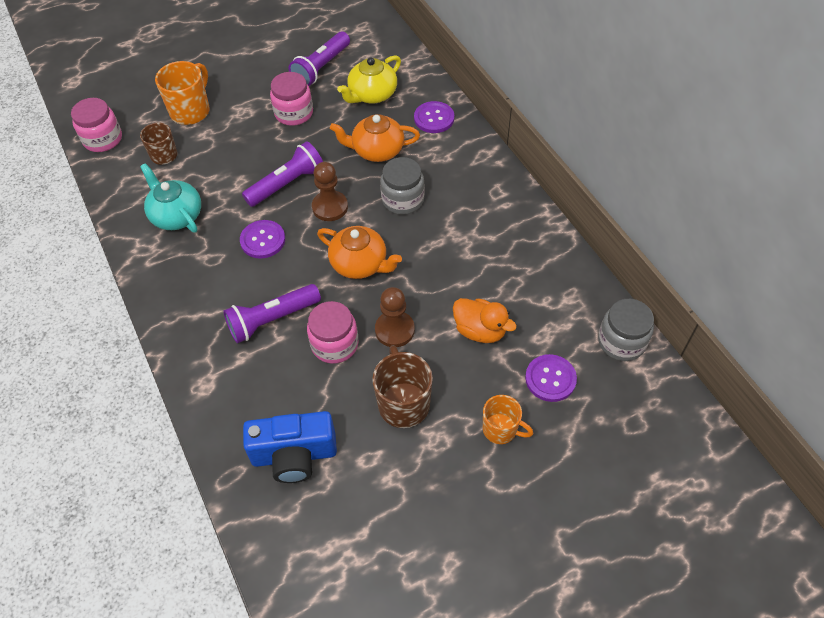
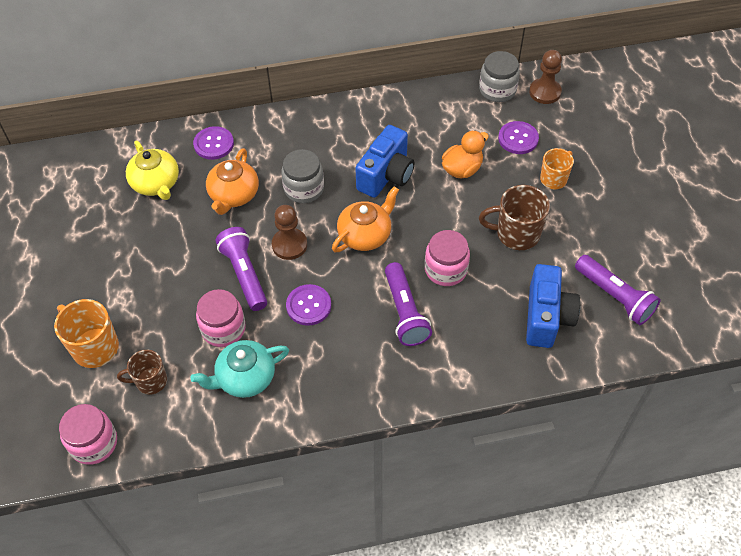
camera: 75 degrees left, 0 degrees up
(294, 113) = (148, 253): pink jar -> pink jar (223, 329)
(321, 68) = (93, 217): purple flashlight -> purple flashlight (614, 296)
(394, 330) = (444, 225): brown pawn -> brown pawn (545, 92)
(445, 262) = (386, 175): none -> blue camera

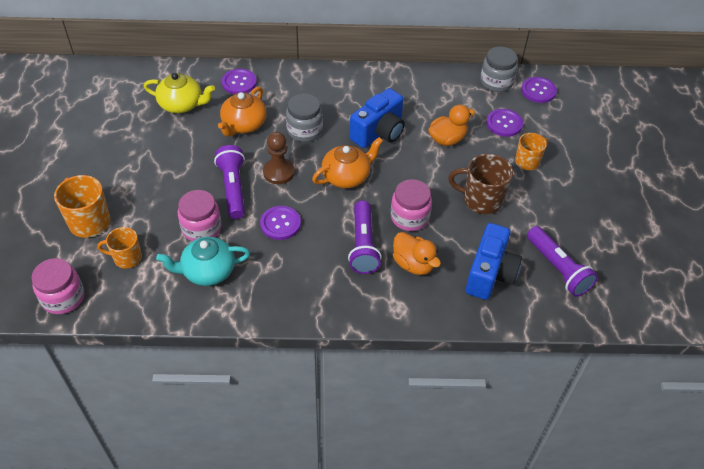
camera: 10 degrees right, 5 degrees down
(150, 381) = (126, 258): brown mug -> orange mug
(156, 183) = (182, 104): yellow teapot -> yellow teapot turned 60 degrees counterclockwise
(464, 323) = (413, 264): none -> orange duck
(545, 92) = (538, 91): brown pawn -> purple button

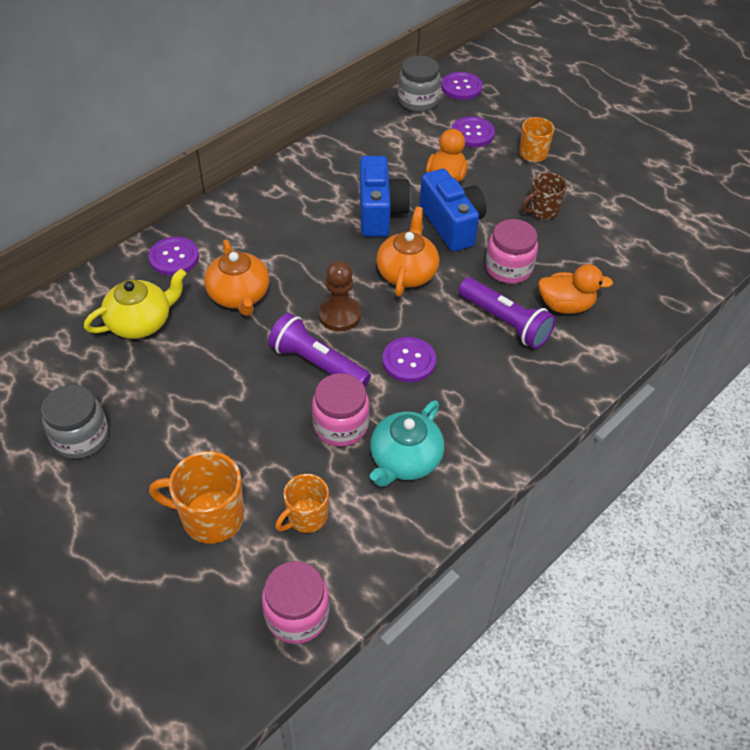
camera: 45 degrees left, 0 degrees up
(304, 130) = (308, 258): grey jar -> grey jar (81, 437)
(481, 200) = (542, 211): brown mug -> brown mug, size x0.65
(490, 274) = (630, 267): blue camera -> blue camera (451, 224)
(558, 268) = (667, 224): purple flashlight -> none

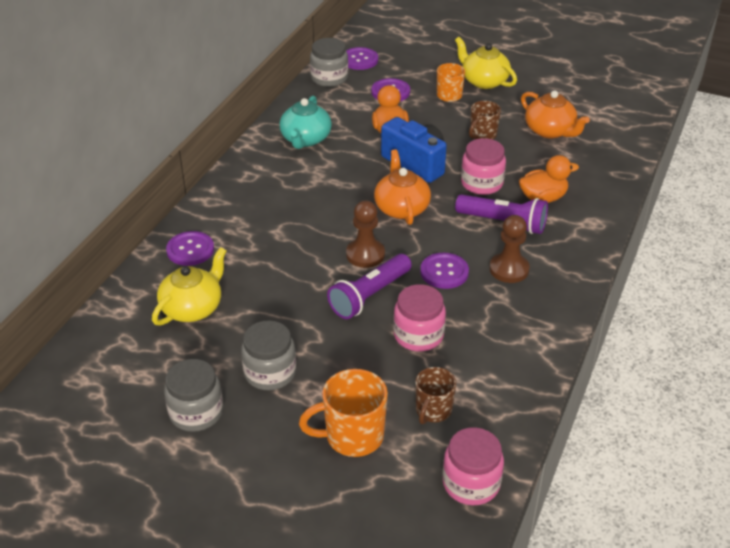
camera: 20 degrees left, 10 degrees down
(172, 418) = (270, 373): none -> grey jar
(239, 295) = (268, 263): orange teapot -> orange teapot (550, 131)
(306, 517) = (433, 410): orange mug -> brown mug
(317, 364) = (369, 296): purple flashlight -> purple flashlight turned 60 degrees counterclockwise
(380, 212) = (350, 169): blue camera -> none
(405, 460) = (486, 344): turquoise teapot -> turquoise teapot (305, 139)
(479, 379) = (509, 269): none -> brown pawn
(581, 146) = (484, 81): none -> yellow teapot

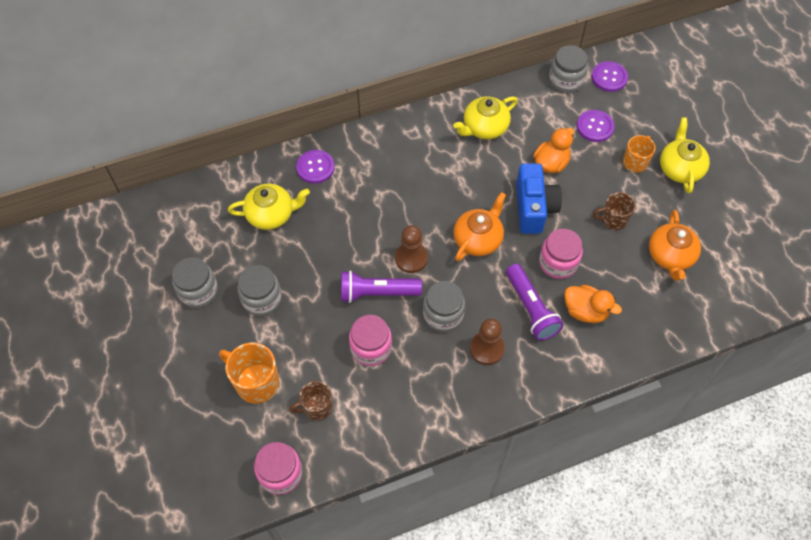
camera: 45 degrees right, 20 degrees up
(305, 139) = (484, 127): turquoise teapot -> yellow teapot
(444, 272) = (443, 314): purple button -> grey jar

